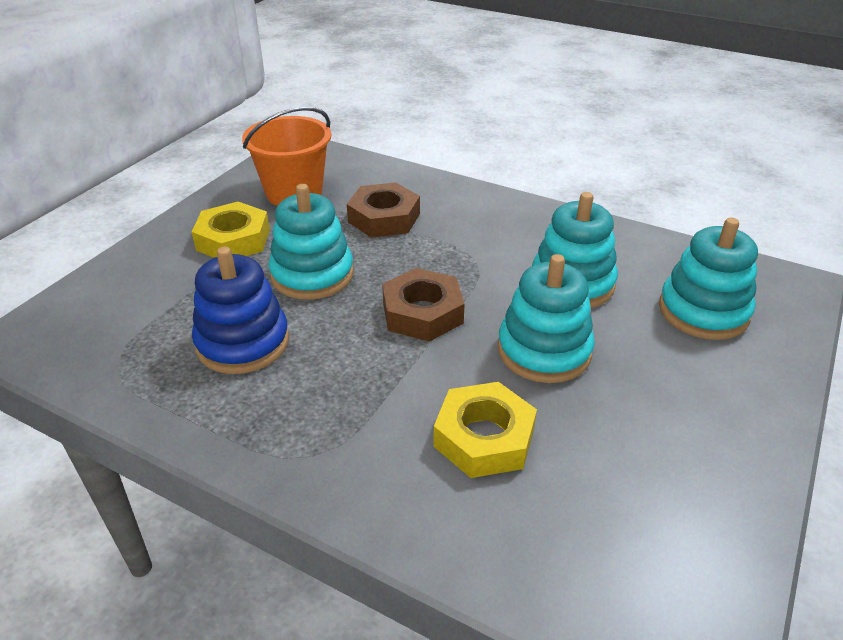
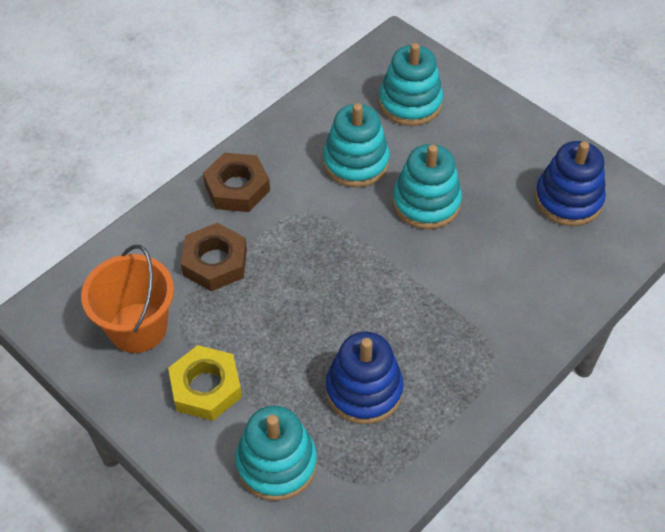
camera: 75 degrees left, 15 degrees up
(312, 275) = (286, 330): turquoise stacking toy -> turquoise stacking toy (276, 463)
(422, 313) = (362, 263): brown nut -> brown nut (237, 188)
(484, 438) = (499, 259): yellow nut -> none
(643, 508) = (568, 199): none -> blue stacking toy

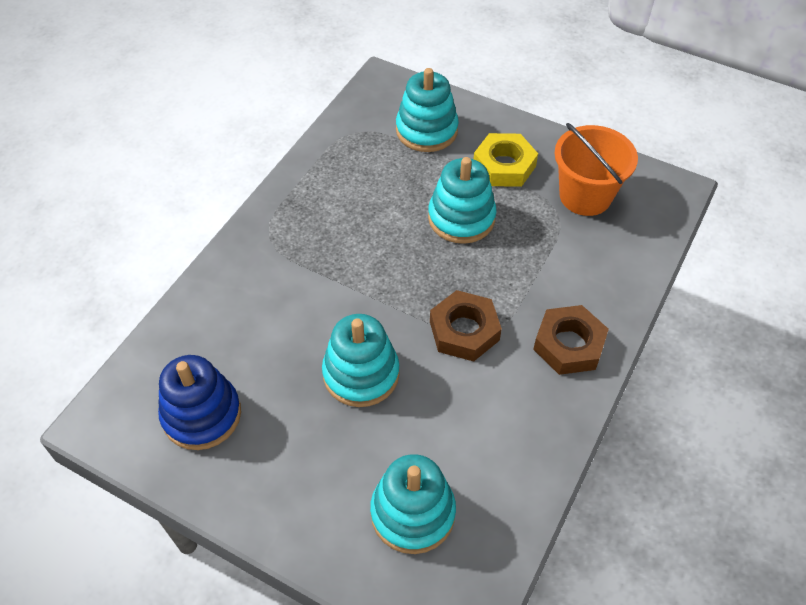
camera: 165 degrees right, 0 degrees up
(215, 262) = (550, 264): brown nut -> brown nut (464, 331)
(356, 162) = (453, 407): turquoise stacking toy -> turquoise stacking toy (461, 218)
(364, 390) = (375, 189): blue stacking toy -> none

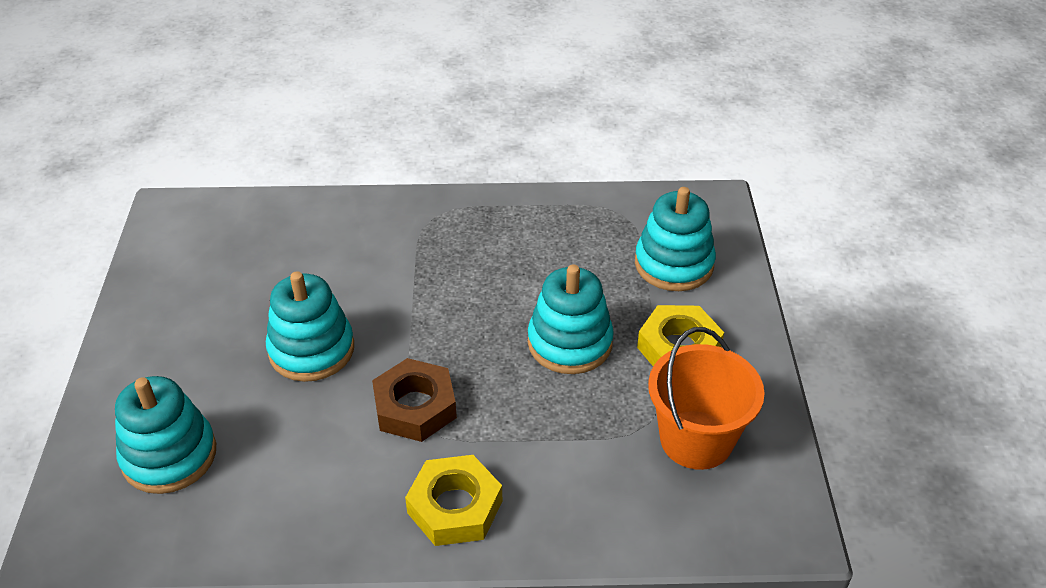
camera: 60 degrees right, 10 degrees down
(202, 415) = (207, 265): blue stacking toy -> none
(569, 345) = (455, 507): brown nut -> yellow nut

